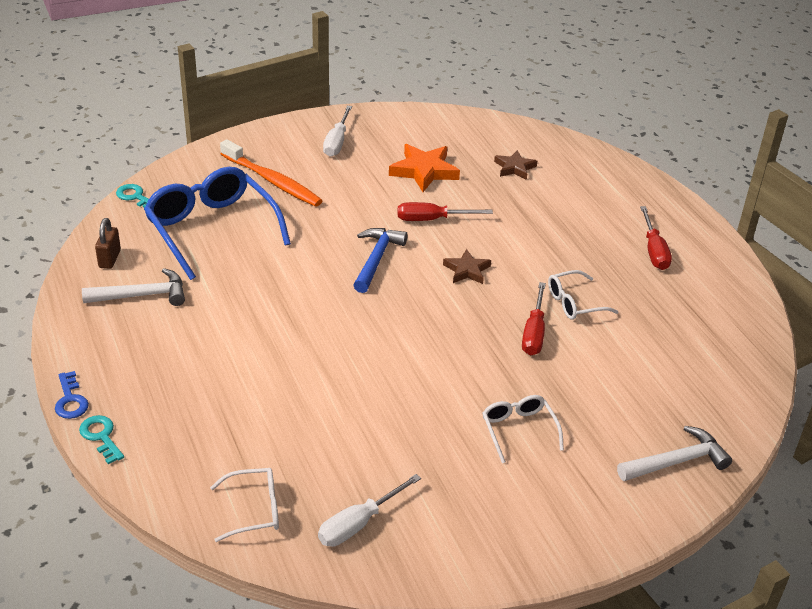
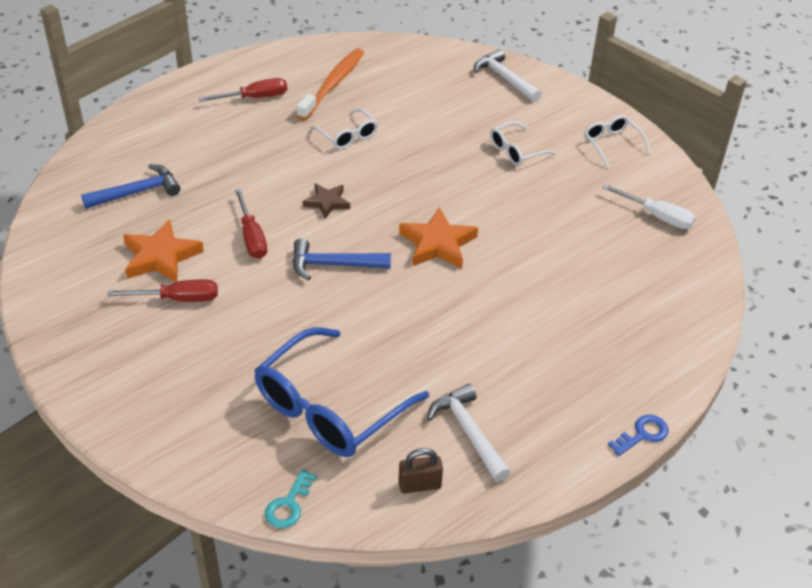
camera: 105 degrees left, 5 degrees up
(101, 436) = (670, 394): turquoise key -> none
(254, 510) = (682, 274): white glasses -> white glasses (612, 144)
(272, 181) = (215, 379): orange toothbrush -> orange toothbrush (333, 84)
(337, 142) = (113, 340): white screwdriver -> none
(380, 330) = (437, 244): none -> orange star
(514, 168) = (137, 192): brown star -> blue hammer
(534, 333) = (398, 154): red screwdriver -> red screwdriver (178, 299)

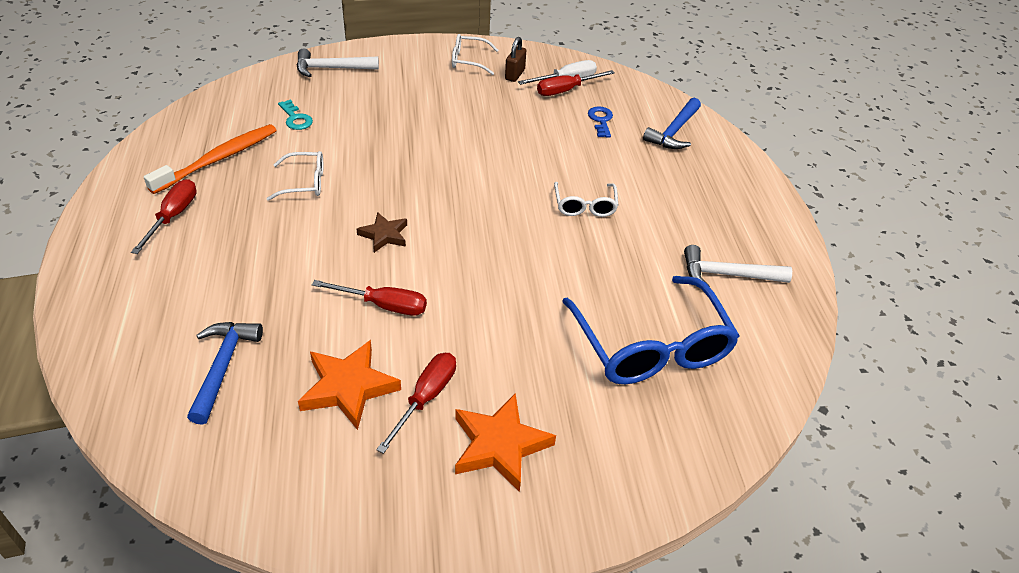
camera: 60 degrees left, 0 degrees up
(289, 504) = (751, 423): turquoise key -> turquoise key (295, 118)
(333, 84) = (218, 159): orange toothbrush -> orange toothbrush turned 75 degrees clockwise
(333, 265) = (472, 267): blue hammer -> blue hammer (674, 132)
(419, 485) = (769, 328): brown padlock -> brown padlock (515, 75)
(437, 244) = (500, 195): orange star -> orange star (499, 445)
(516, 151) = (428, 105): white glasses -> white glasses (585, 206)
(640, 223) = (566, 90): none -> red screwdriver
(642, 434) = (777, 191): blue key -> blue key (601, 120)

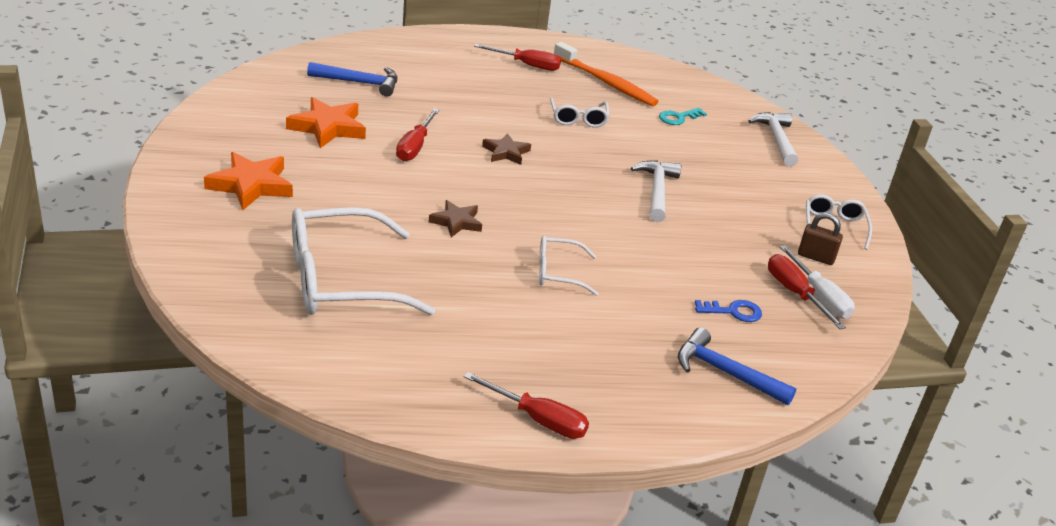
camera: 90 degrees right, 10 degrees down
(425, 398) = (308, 158): red screwdriver -> red screwdriver (538, 419)
(525, 269) = (456, 222): none -> brown star
(651, 346) = (341, 280): blue glasses -> white glasses
(727, 275) = (439, 356): white hammer -> white hammer (656, 191)

